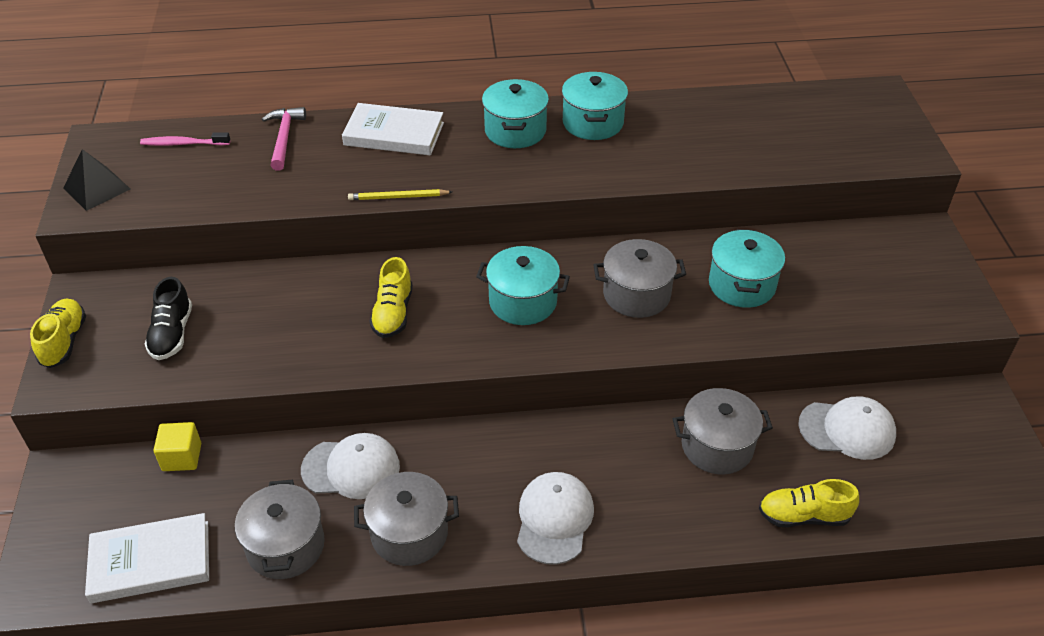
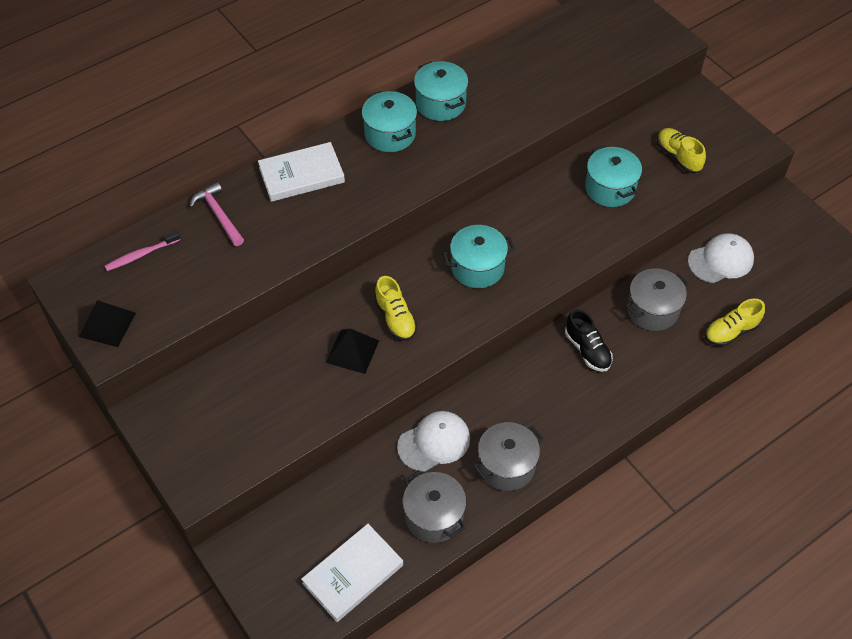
camera: 30 degrees left, 10 degrees up
(64, 341) = (171, 456): yellow shoe -> yellow shoe (678, 157)
(172, 334) = (248, 410): black shoe -> black shoe (587, 350)
(182, 457) = (310, 495): yellow cube -> none
(321, 325) = (352, 351): none -> black pyramid
(398, 197) = (350, 228): yellow pencil -> none
(554, 519) = (589, 409): white cap -> none
(636, 294) = (548, 227): grey pot -> none

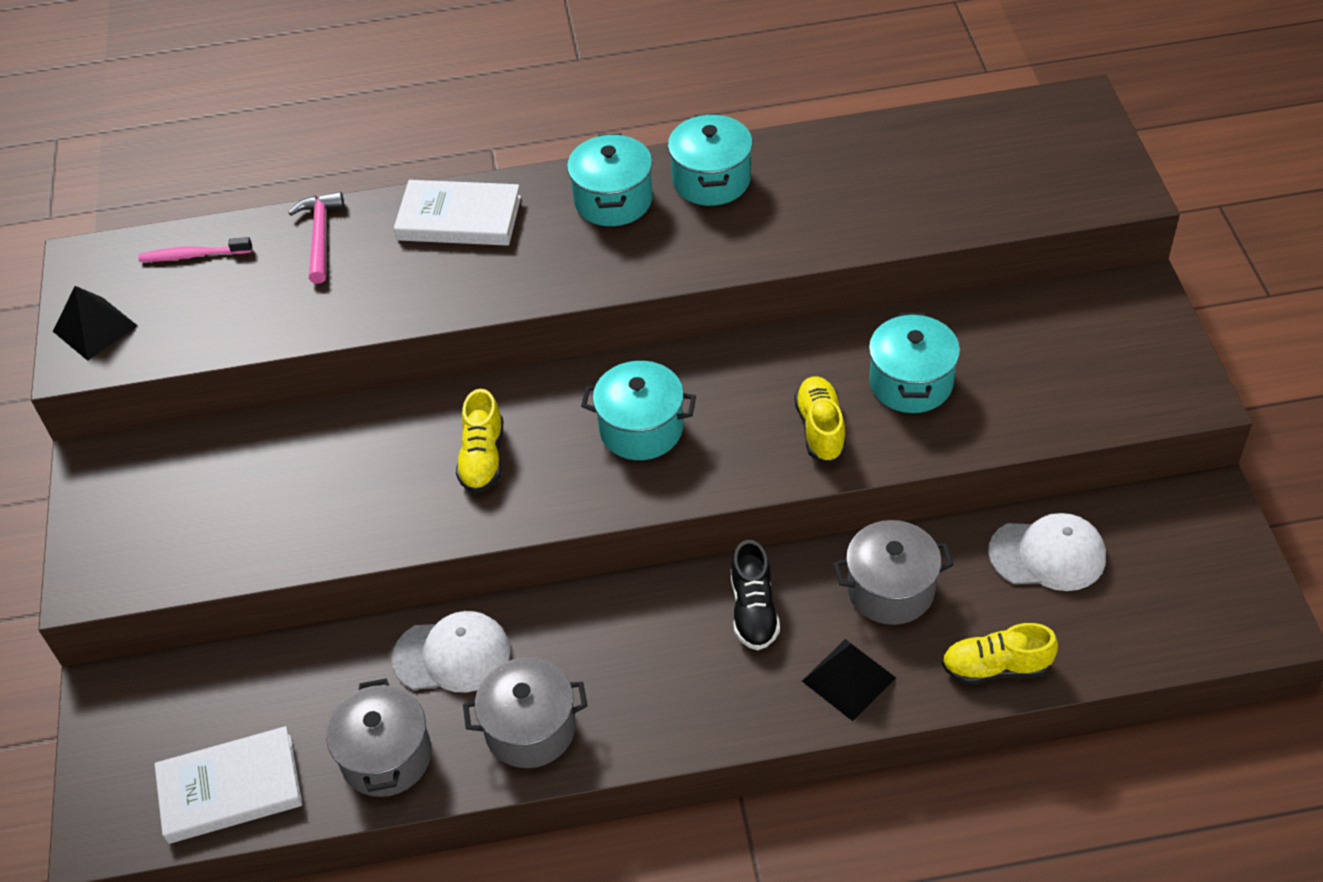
camera: 30 degrees right, 5 degrees down
(352, 351) = (397, 481): black pyramid -> black pyramid (848, 679)
(678, 157) = (1049, 371): yellow shoe -> yellow shoe (820, 429)

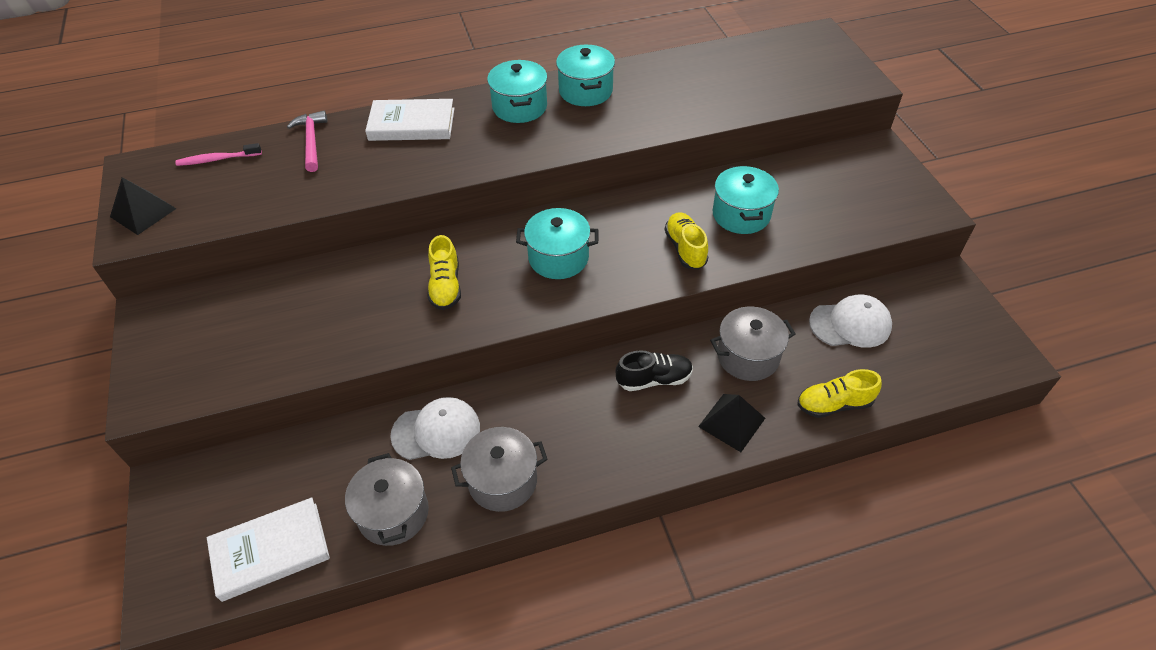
camera: 10 degrees left, 0 degrees up
(753, 610) = (654, 379): black shoe -> black shoe turned 90 degrees counterclockwise

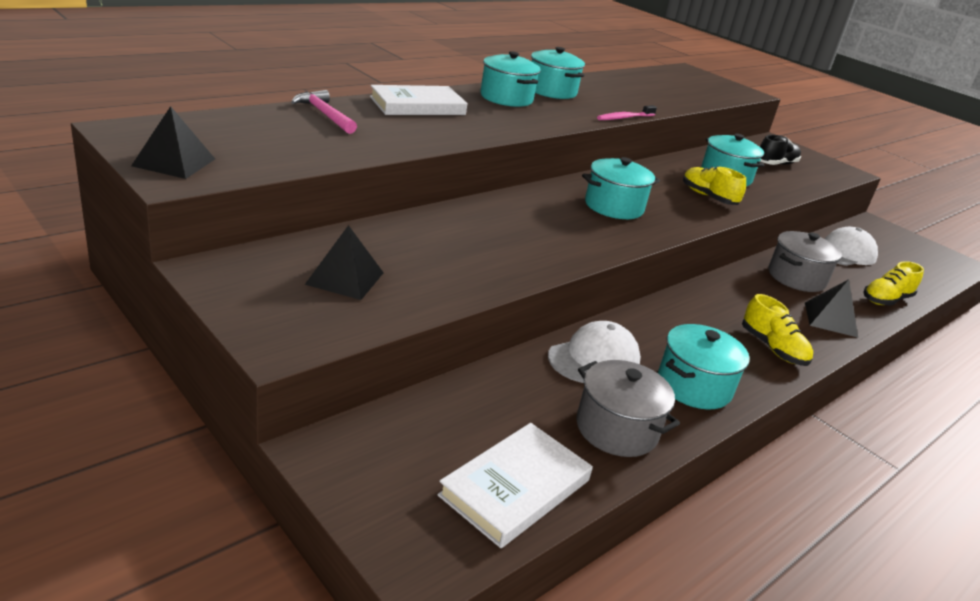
camera: 30 degrees left, 20 degrees down
(218, 159) = (228, 125): pink toothbrush -> pink toothbrush (625, 118)
(237, 334) = (345, 278): none -> black pyramid
(445, 286) = (533, 229): yellow shoe -> yellow shoe (772, 348)
(502, 481) = (694, 386): grey pot -> turquoise pot
(654, 379) = (743, 299): black shoe -> black shoe (775, 164)

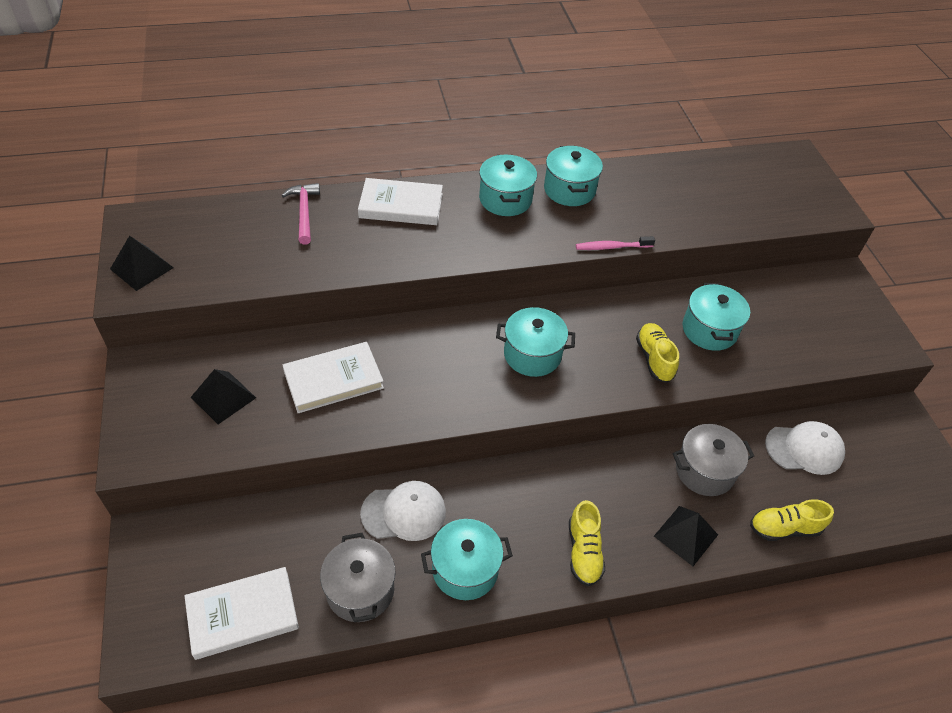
camera: 30 degrees right, 20 degrees up
(453, 248) = (333, 380): none -> white book
(775, 164) = (801, 318): black shoe -> none

